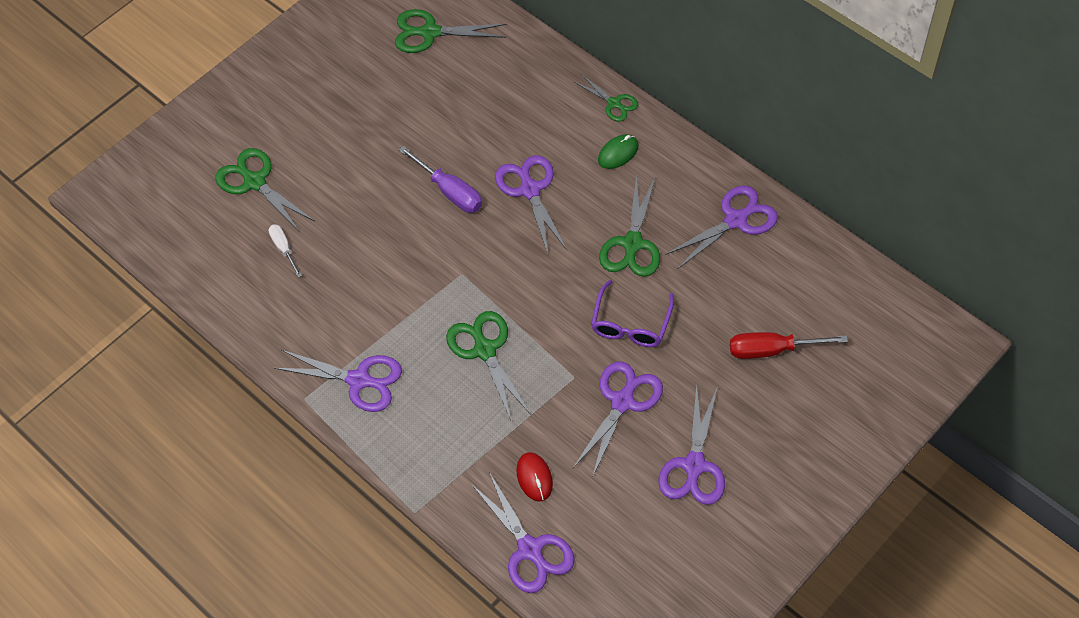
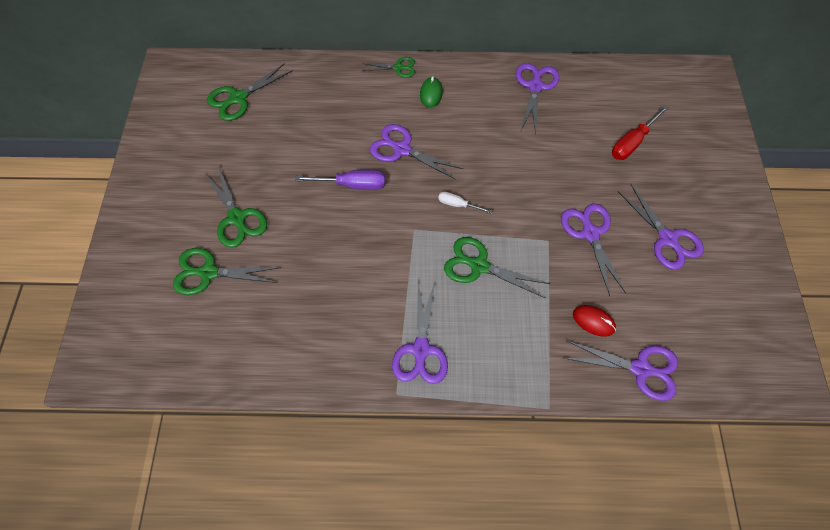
camera: 45 degrees left, 5 degrees up
(283, 248) = (276, 302): white screwdriver -> white screwdriver (457, 204)
(359, 380) = (421, 350): purple scissors -> purple scissors turned 120 degrees clockwise
(631, 323) = (544, 184): purple glasses -> none
(632, 244) = (495, 139): green scissors -> green scissors (237, 218)

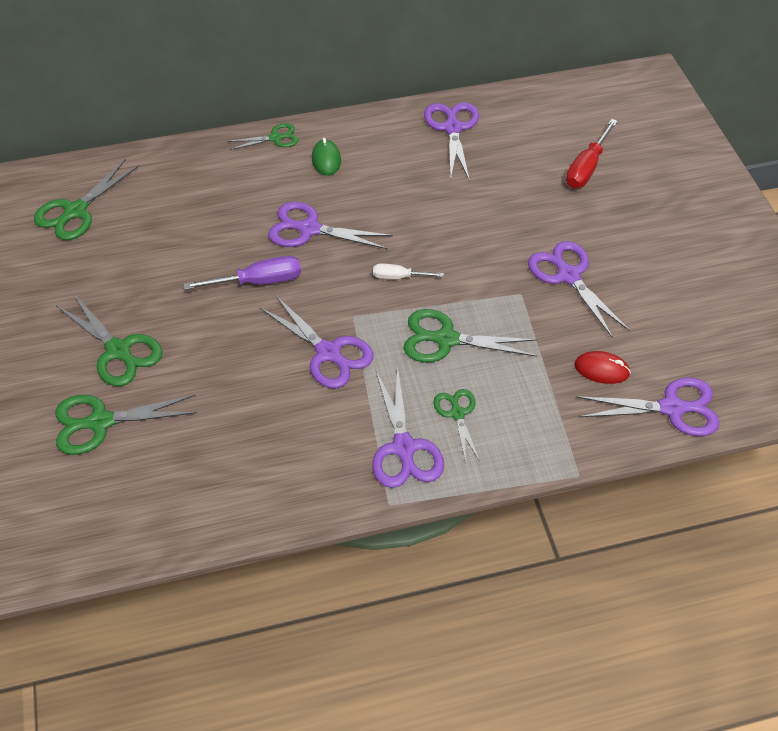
camera: 15 degrees left, 10 degrees down
(469, 331) = (457, 413): none -> green scissors
(668, 239) = (660, 263): purple scissors -> purple scissors (328, 353)

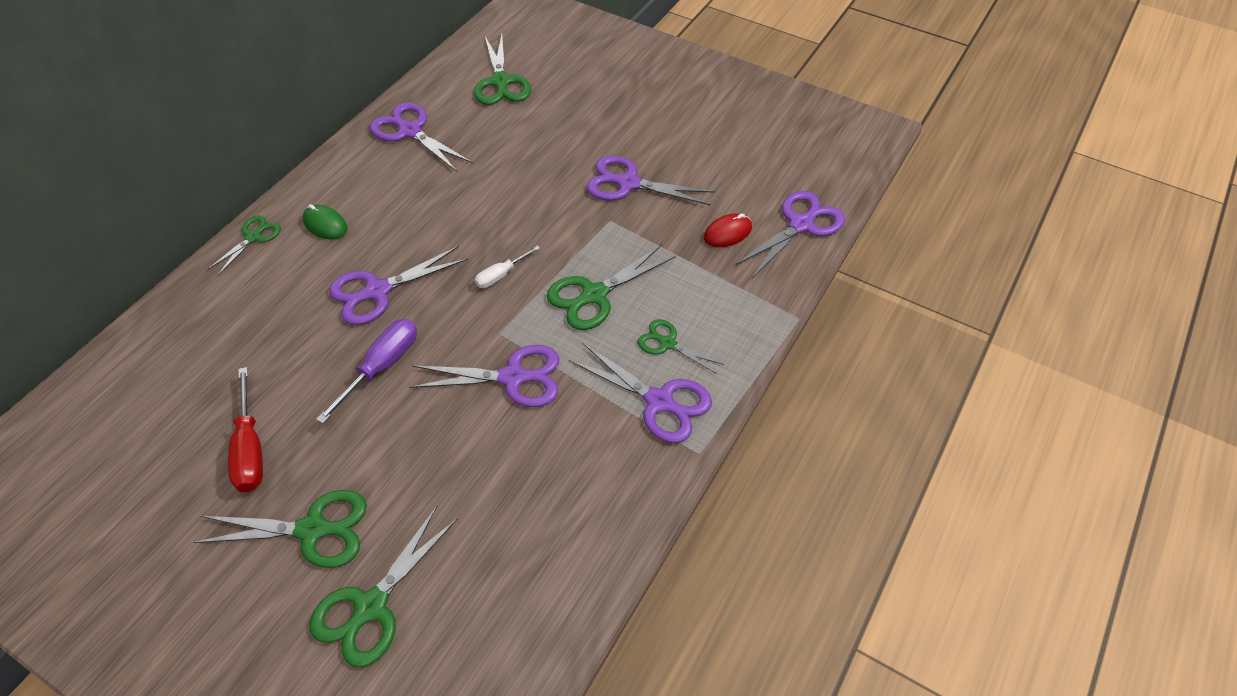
camera: 45 degrees left, 0 degrees up
(75, 211) = (108, 441): green scissors -> green scissors (501, 82)
(586, 168) = (551, 97): red screwdriver -> red screwdriver (250, 450)

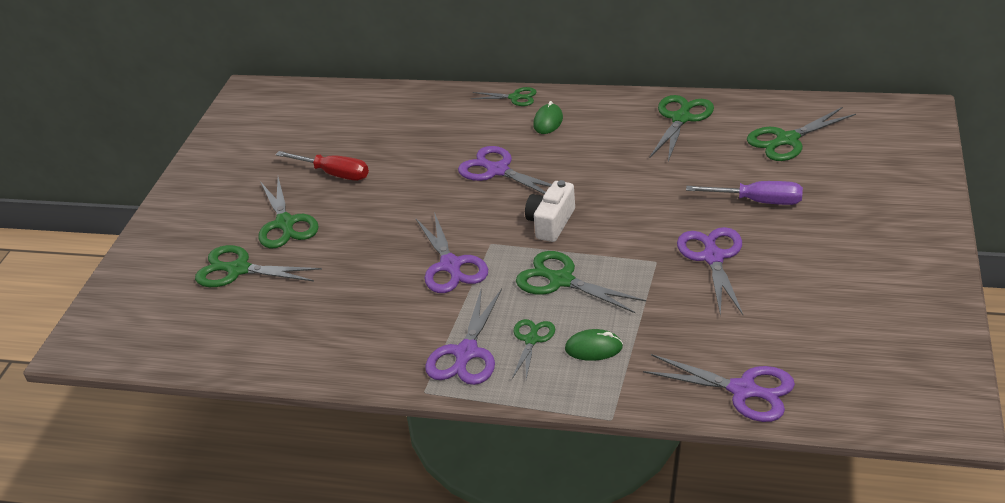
camera: 75 degrees right, 15 degrees down
(250, 450) = (335, 174): red screwdriver -> red screwdriver turned 120 degrees counterclockwise
(382, 366) = (429, 200): purple screwdriver -> purple screwdriver (759, 201)
(410, 131) = (681, 118): purple scissors -> green scissors
(500, 275) = (551, 223): white screwdriver -> white camera
(703, 301) = (593, 348): none -> green mouse
(727, 233) = (693, 340): red mouse -> none

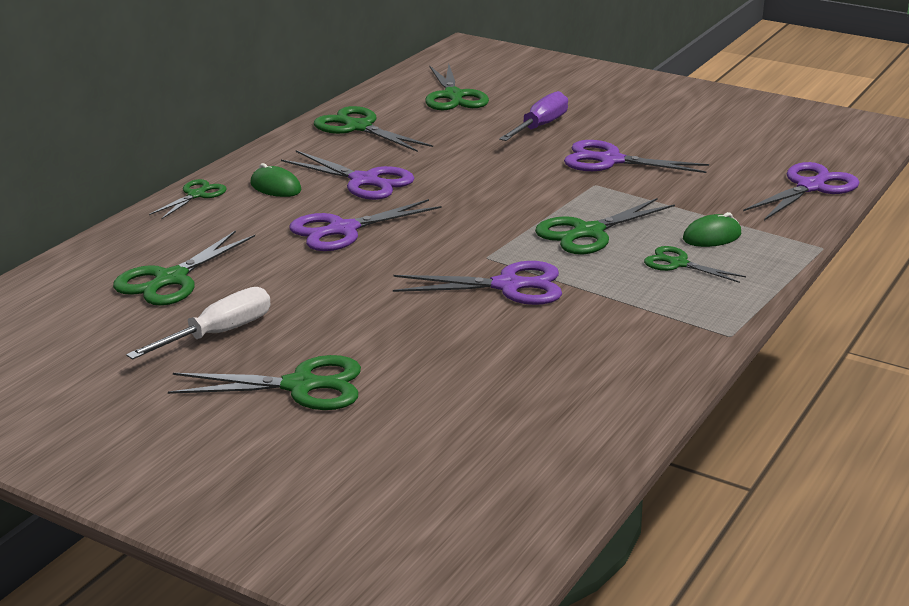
camera: 75 degrees left, 10 degrees down
(238, 269) = (377, 437): green scissors -> green scissors (170, 279)
(335, 174) = (219, 333): red screwdriver -> white screwdriver
(466, 353) = (678, 302): purple scissors -> purple scissors (365, 181)
(551, 223) = (480, 220): white camera -> none
(593, 348) = (712, 236): green mouse -> green mouse turned 45 degrees clockwise

